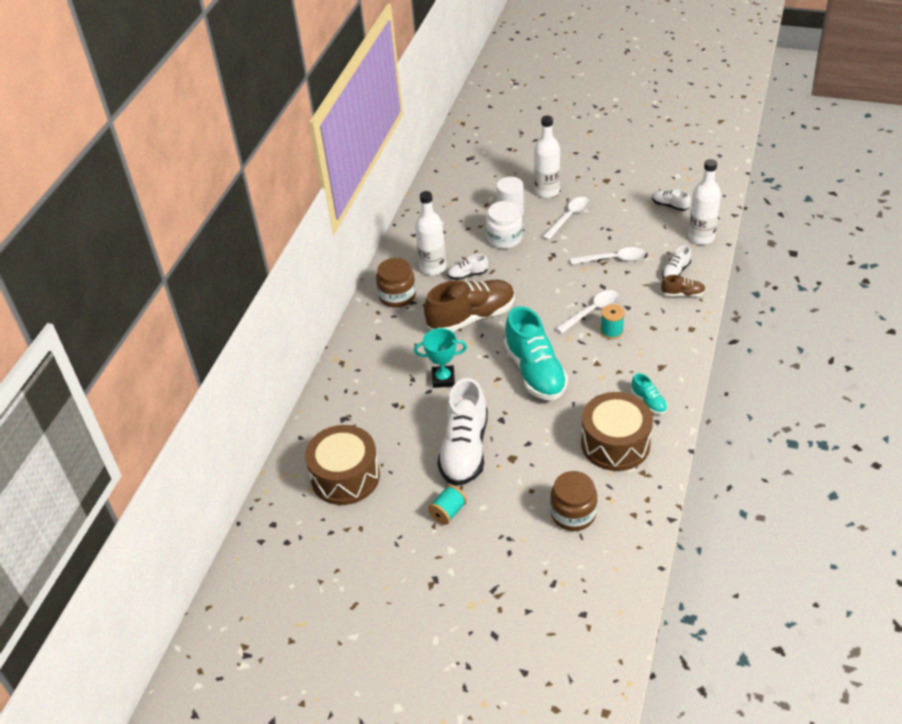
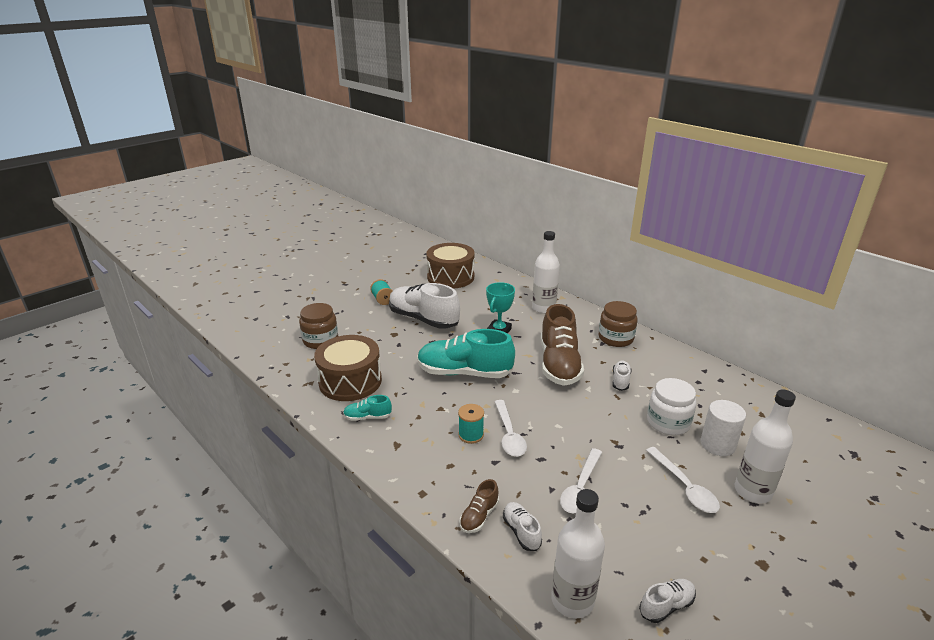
camera: 115 degrees right, 15 degrees down
(433, 267) = (644, 366): white bottle -> white bottle (543, 308)

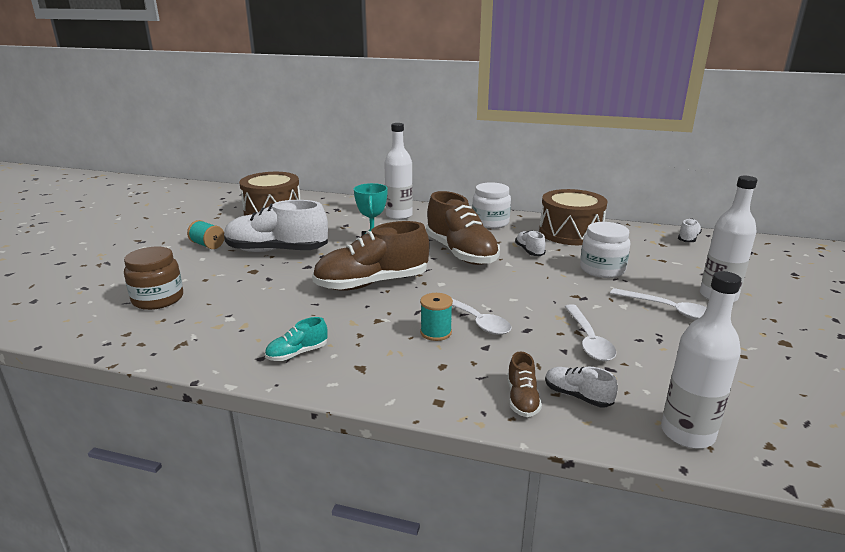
camera: 30 degrees left, 5 degrees down
(350, 381) = (239, 327): brown drum -> brown drum (570, 233)
(464, 373) = (372, 283): turquoise shoe -> brown shoe
(615, 338) = (490, 222): brown jar -> white jar
(666, 606) = (761, 402): white shoe -> white shoe (688, 238)
(717, 444) = (656, 273): white cylinder -> none

